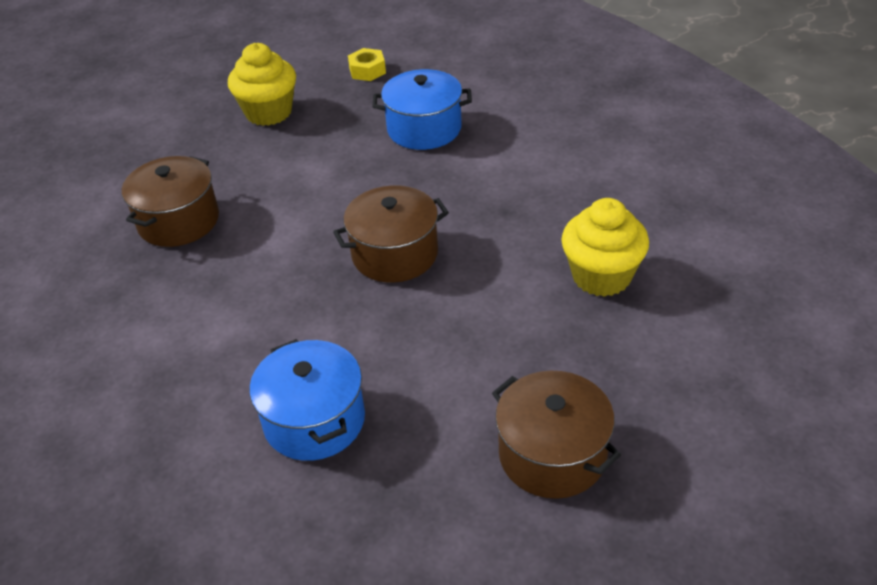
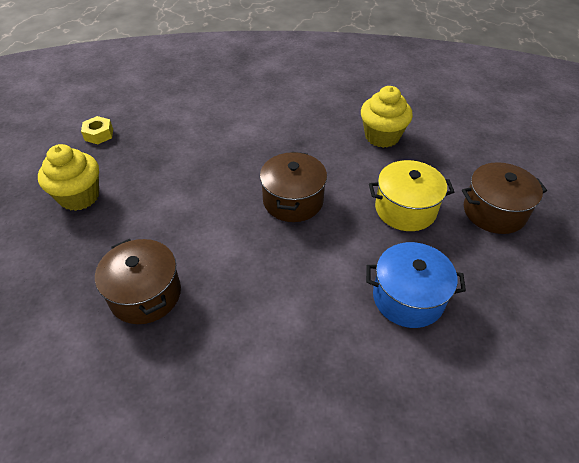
camera: 60 degrees left, 5 degrees up
(424, 129) = (190, 138): blue pot -> none
(470, 358) = (405, 209): none -> yellow pot

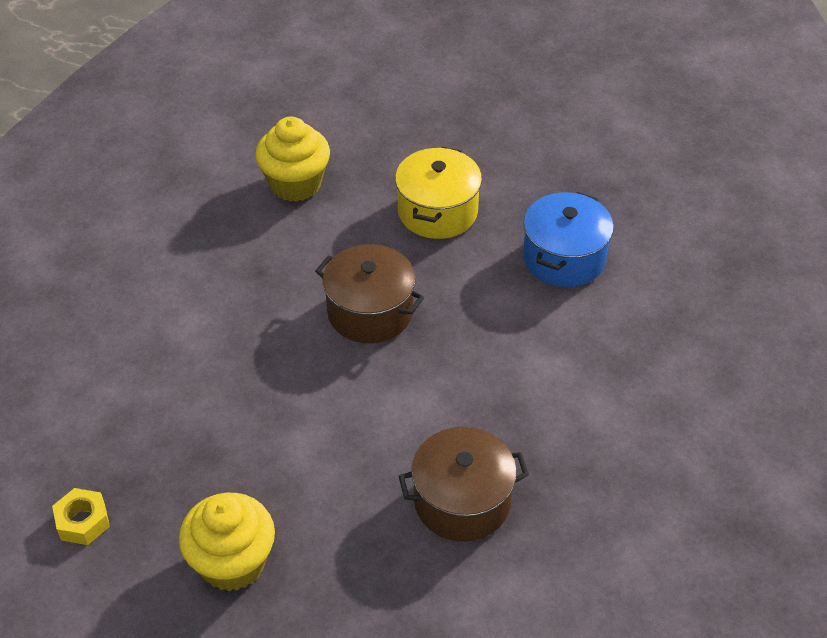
camera: 70 degrees left, 0 degrees up
(494, 211) = (477, 140): brown pot -> none

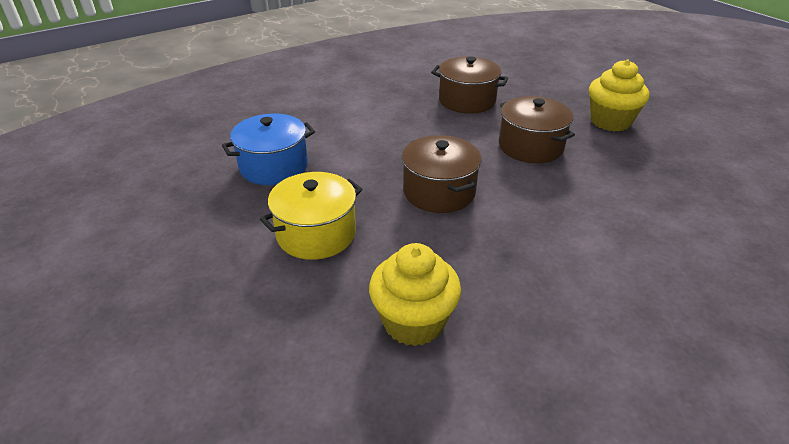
camera: 145 degrees left, 10 degrees down
(83, 522) = (705, 165): yellow nut -> none
(315, 440) = (530, 146): none -> brown pot

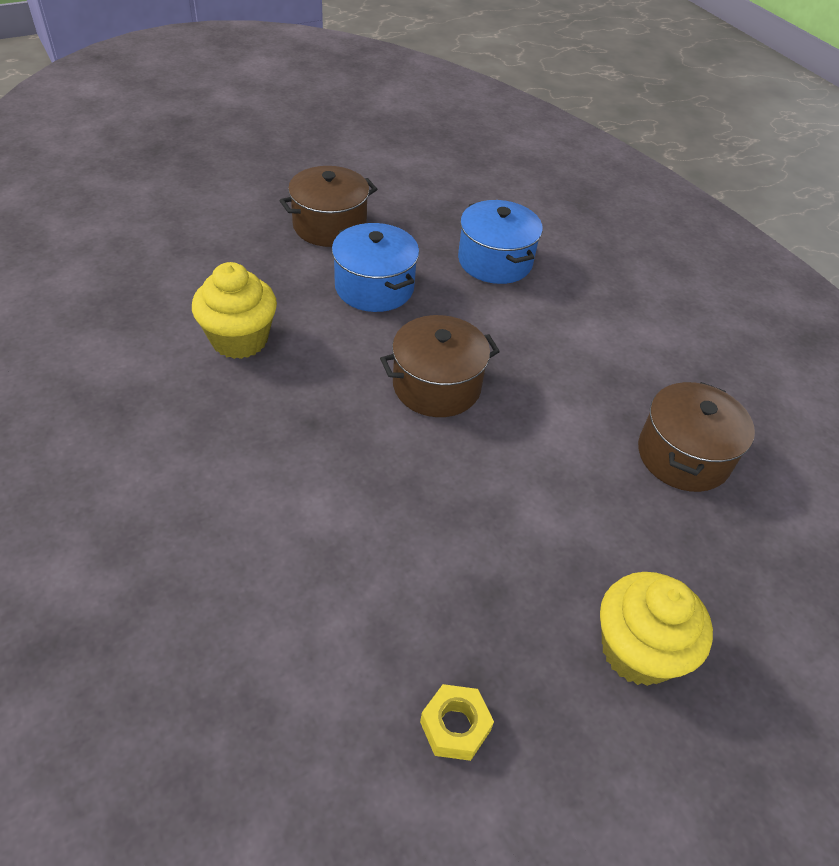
camera: 90 degrees right, 10 degrees up
(316, 234) = (374, 287): yellow pot -> blue pot
(530, 146) = (544, 504): brown pot -> brown pot (330, 226)
(700, 176) = (455, 726): none -> yellow nut

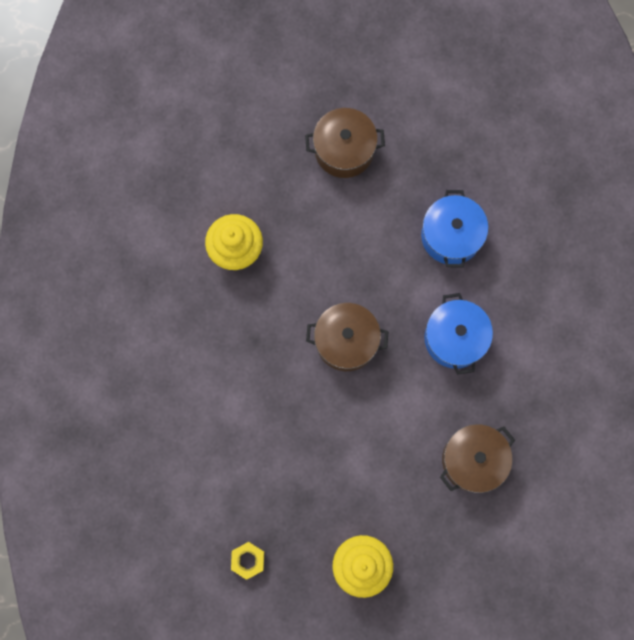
camera: 30 degrees right, 30 degrees up
(374, 287) = (347, 231): blue pot -> blue pot (454, 338)

